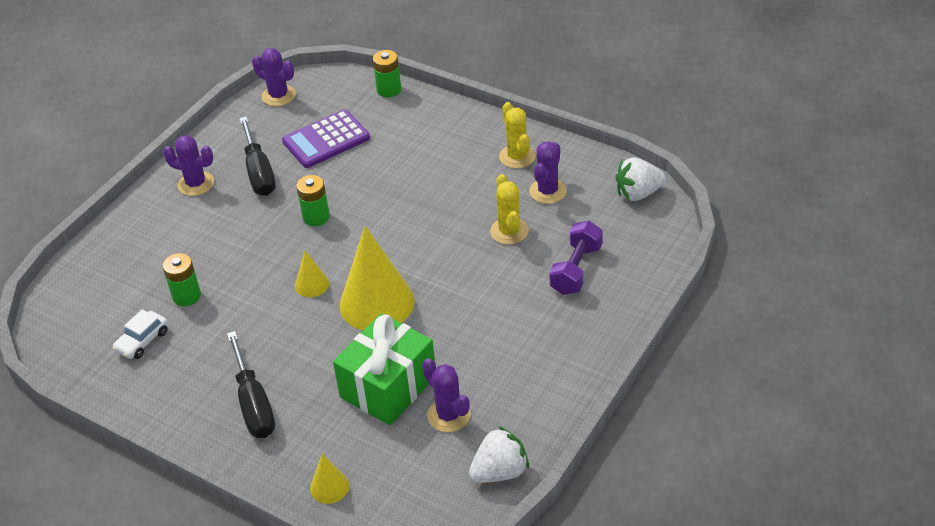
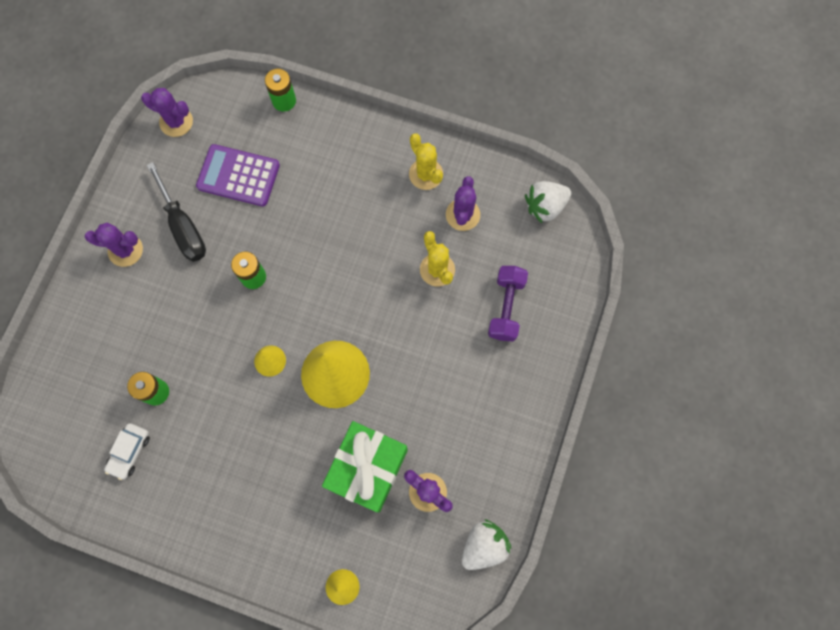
camera: 15 degrees left, 30 degrees up
(253, 403) = (252, 507): black screwdriver -> none
(326, 140) = (238, 176): purple calculator -> purple calculator turned 60 degrees clockwise

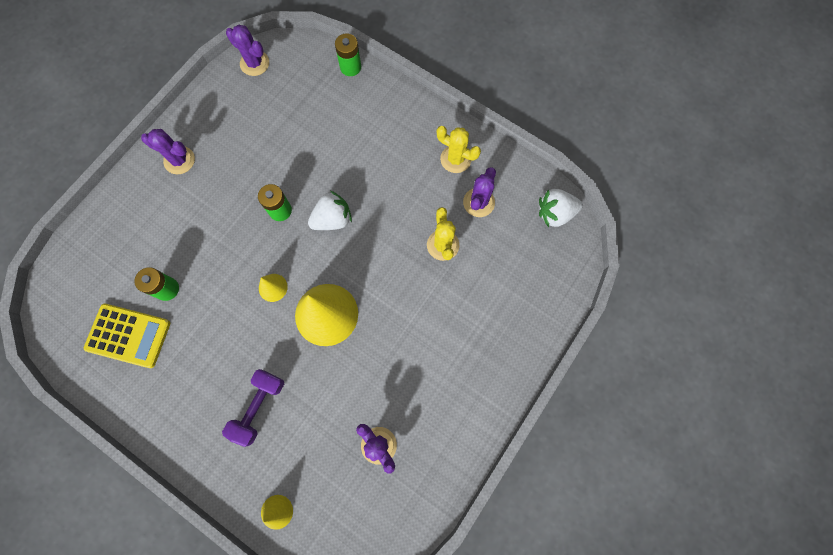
camera: 15 degrees right, 0 degrees up
(129, 452) = (128, 335): white car -> yellow calculator
(183, 226) = (234, 152): black screwdriver -> none
(238, 176) = (293, 121): purple calculator -> none
(368, 468) = (331, 408): green gift -> none
(426, 174) = (455, 159): yellow cactus -> yellow cactus turned 45 degrees counterclockwise
(484, 545) = (416, 510): white strawberry -> white strawberry (332, 219)
(506, 307) = (495, 295): purple dumbbell -> purple dumbbell (258, 407)

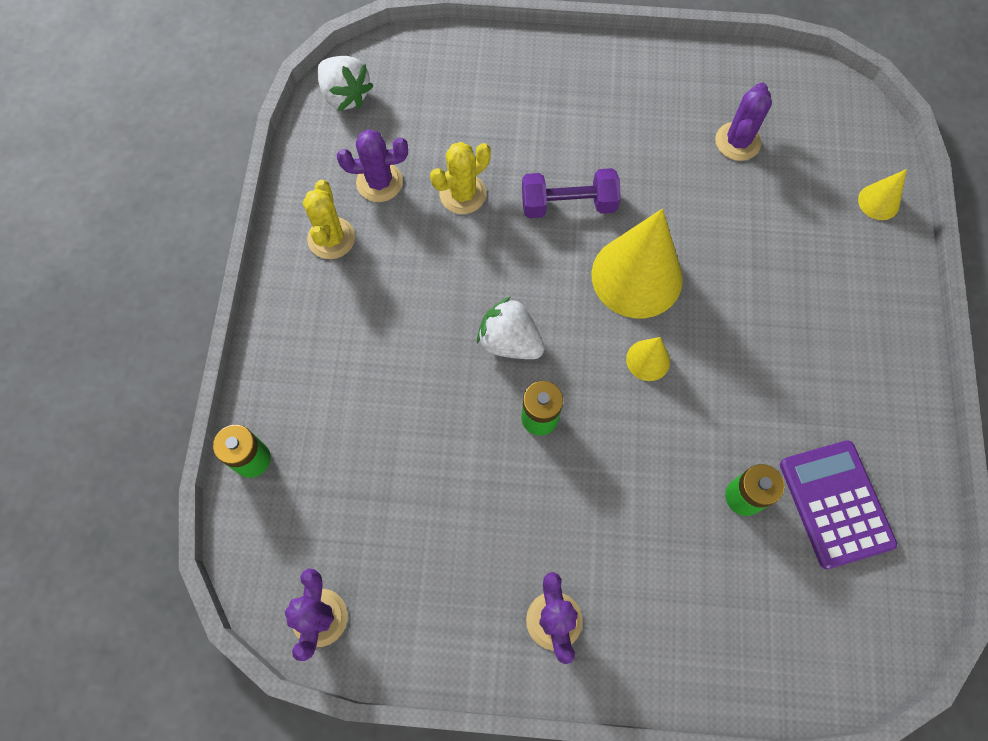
camera: 120 degrees left, 5 degrees down
(128, 335) = (835, 504): yellow calculator -> purple calculator
(258, 407) = (794, 286): purple dumbbell -> purple dumbbell (568, 204)

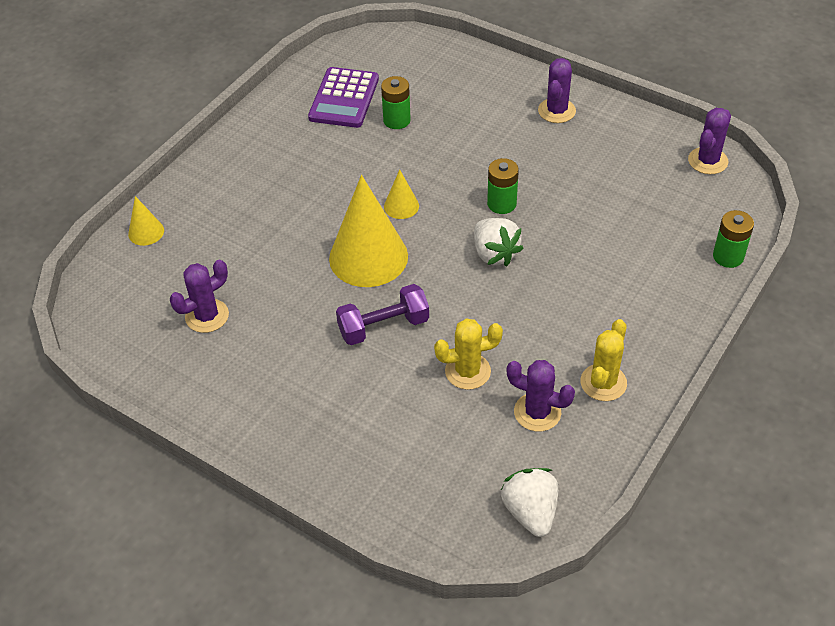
camera: 150 degrees left, 20 degrees down
(568, 204) = (383, 327): purple dumbbell -> purple dumbbell turned 45 degrees counterclockwise

